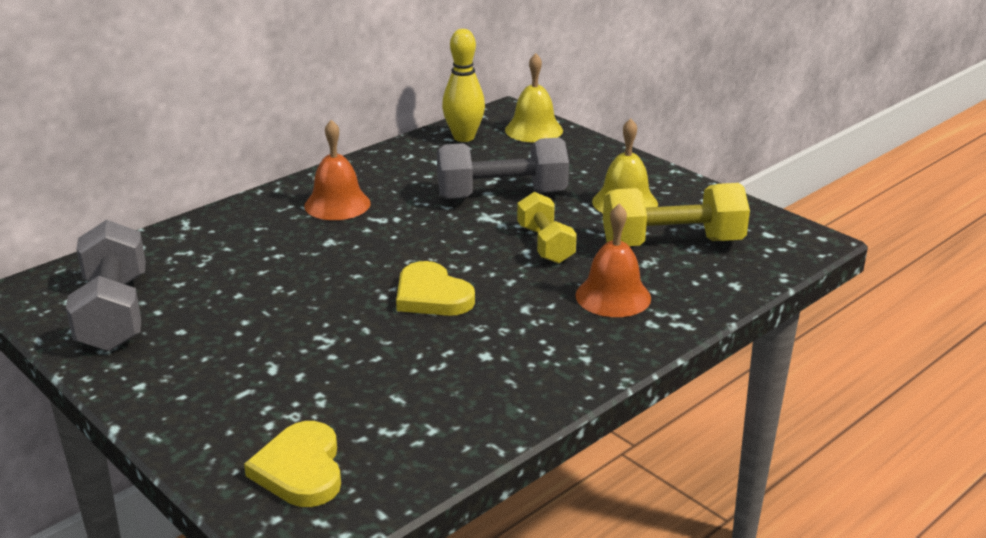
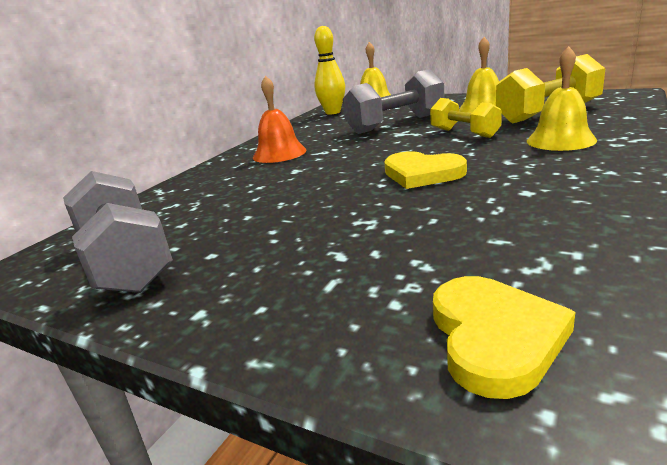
camera: 15 degrees left, 5 degrees down
(300, 469) = (494, 337): yellow heart -> yellow heart turned 150 degrees counterclockwise
(613, 296) = (560, 140): orange bell -> yellow bell

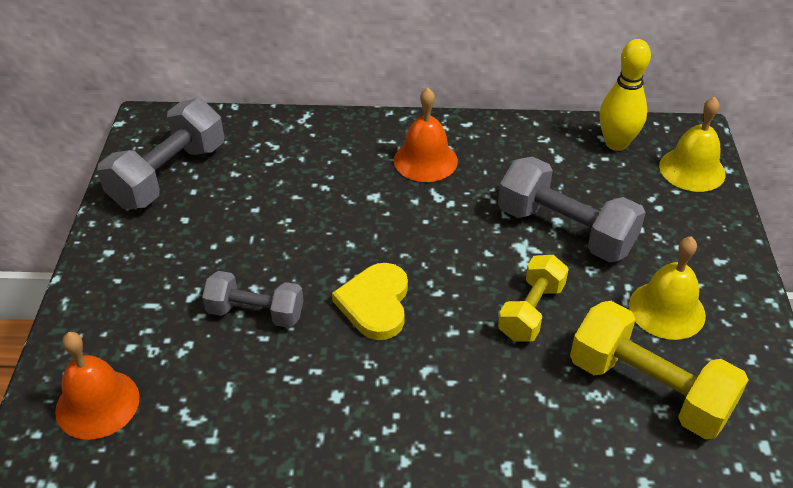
camera: 60 degrees right, 20 degrees up
(395, 221) = (255, 313): none -> grey dumbbell
(494, 337) = (97, 404): yellow heart -> orange bell
(560, 140) = (513, 411): yellow bell -> none

